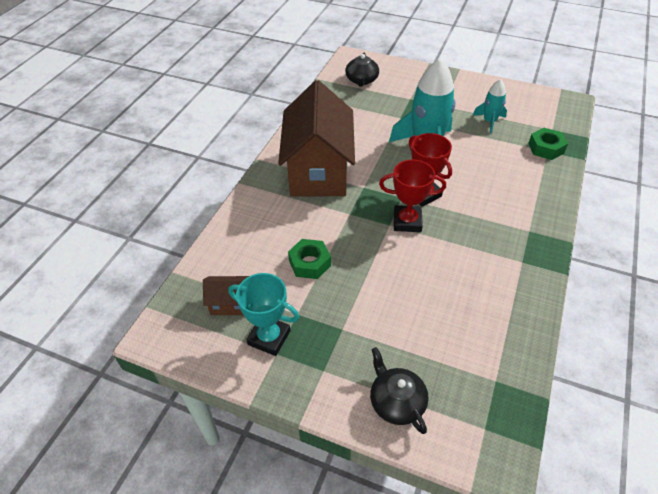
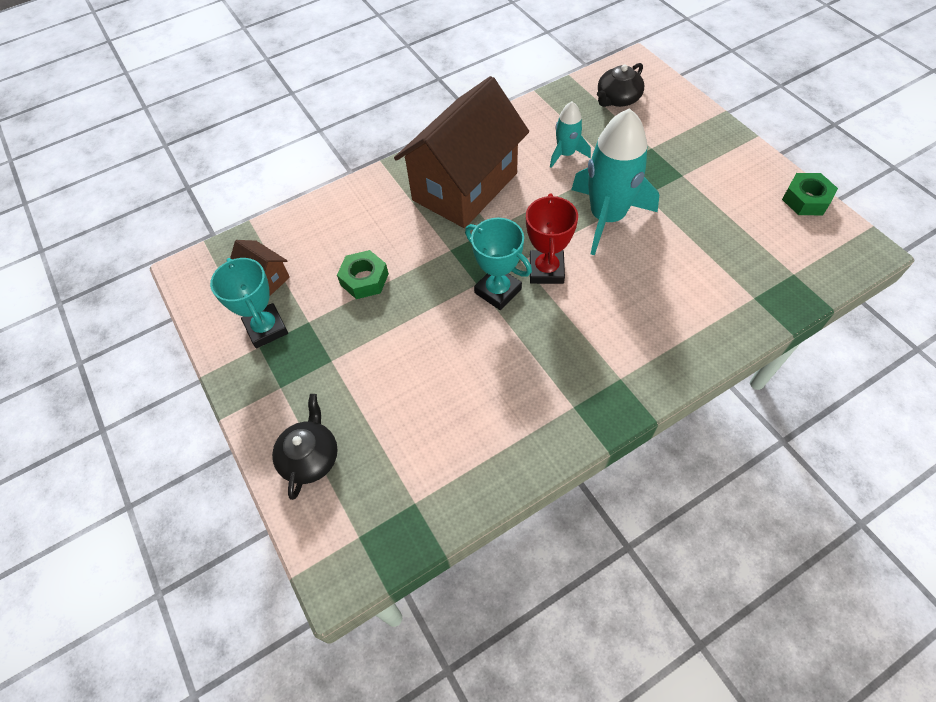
camera: 40 degrees right, 10 degrees up
(407, 222) = (498, 291): red trophy -> turquoise trophy
(489, 121) = (719, 223): turquoise rocket -> turquoise rocket (566, 154)
(546, 148) = (756, 293): green nut -> green nut (806, 199)

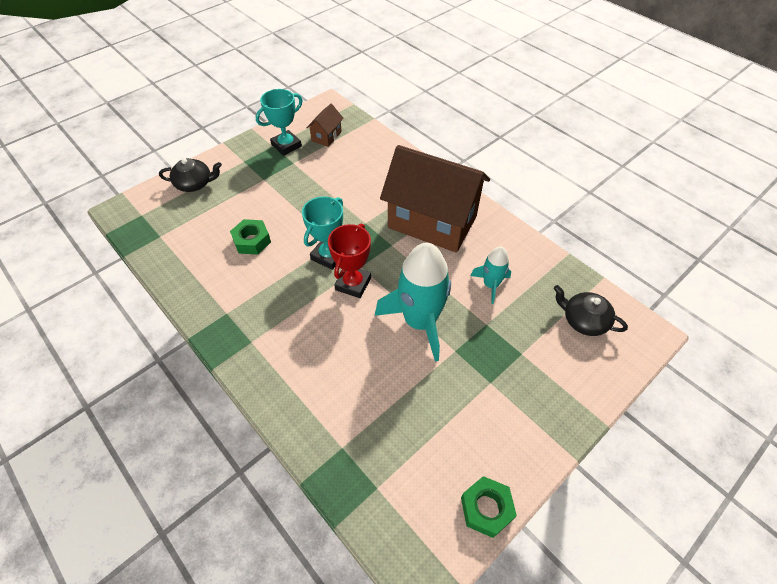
camera: 75 degrees right, 5 degrees down
(364, 279) = (331, 182): green nut -> green nut (252, 241)
(546, 270) = (353, 284): red trophy -> red trophy turned 60 degrees counterclockwise

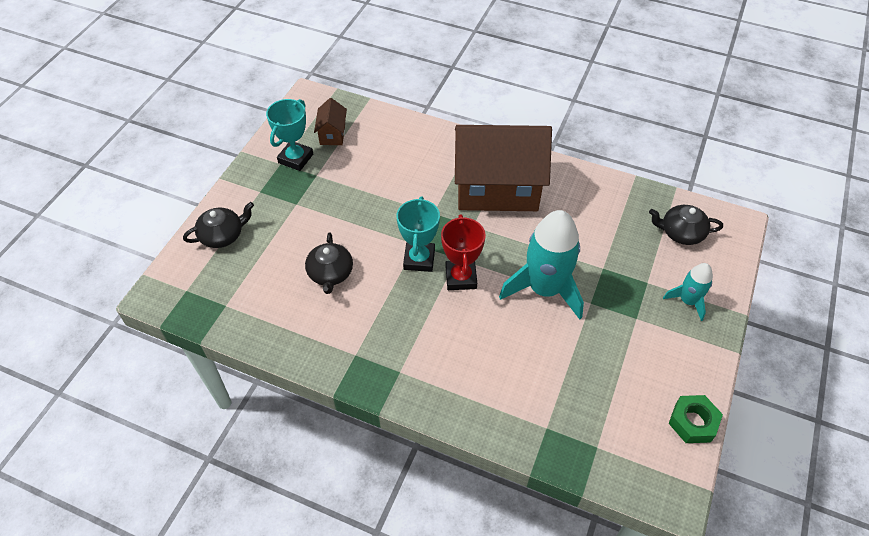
camera: 25 degrees left, 0 degrees up
(252, 241) = (330, 273): green nut -> black teapot
(491, 285) = (586, 230): turquoise rocket -> turquoise rocket (688, 301)

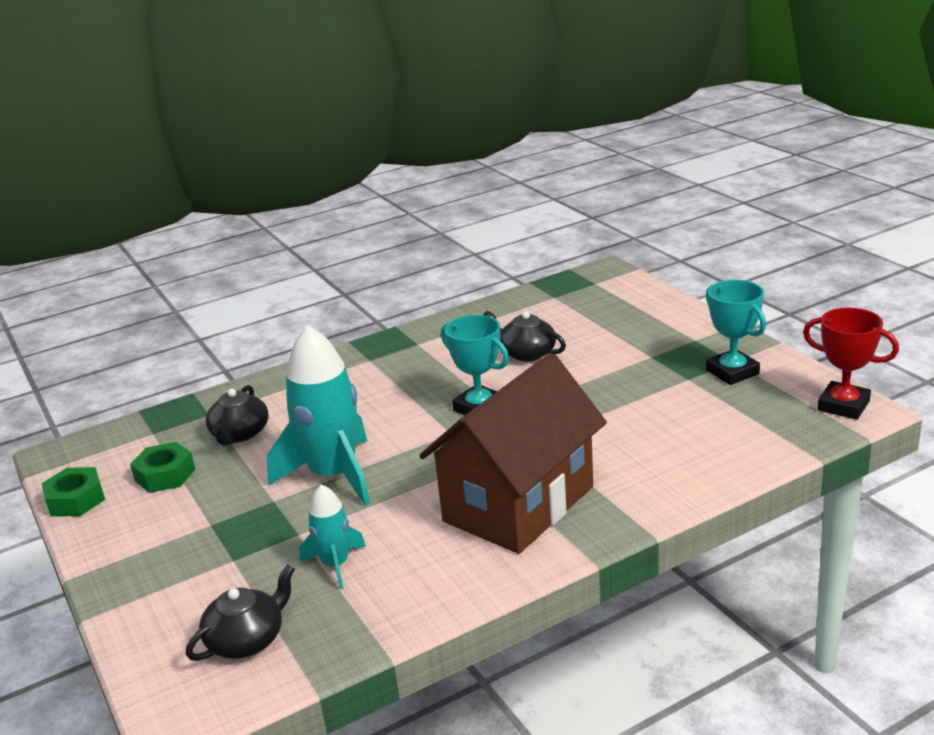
camera: 130 degrees right, 25 degrees down
(222, 235) = (648, 309): black teapot -> black teapot (240, 434)
(332, 134) = (758, 408): brown house -> none
(461, 277) = (422, 426): red trophy -> red trophy (843, 405)
(625, 389) = (165, 475): none -> green nut
(688, 301) = (167, 579): turquoise rocket -> turquoise rocket (335, 565)

